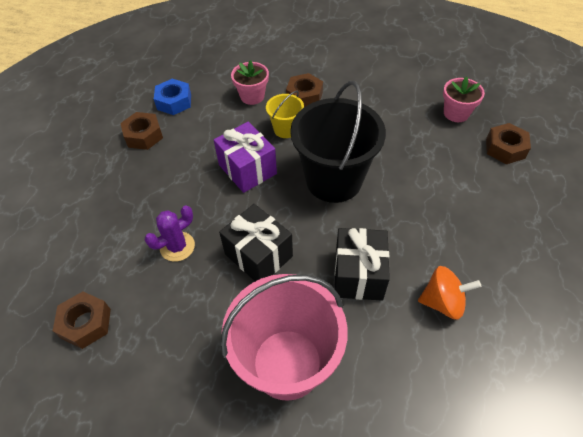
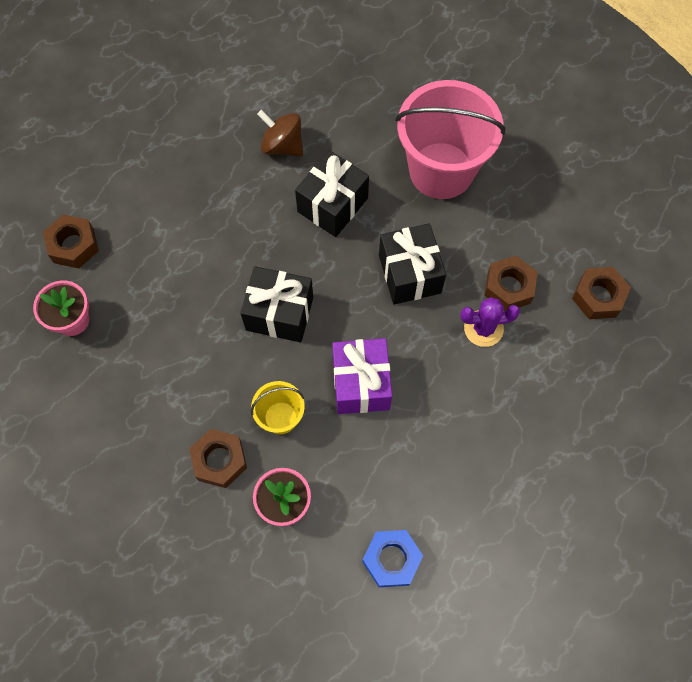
camera: 150 degrees left, 15 degrees up
(143, 136) = (458, 516): brown nut -> brown nut (509, 287)
(334, 180) = (279, 313): black bucket -> black gift
(442, 302) = (282, 145): orange spinning top -> brown spinning top

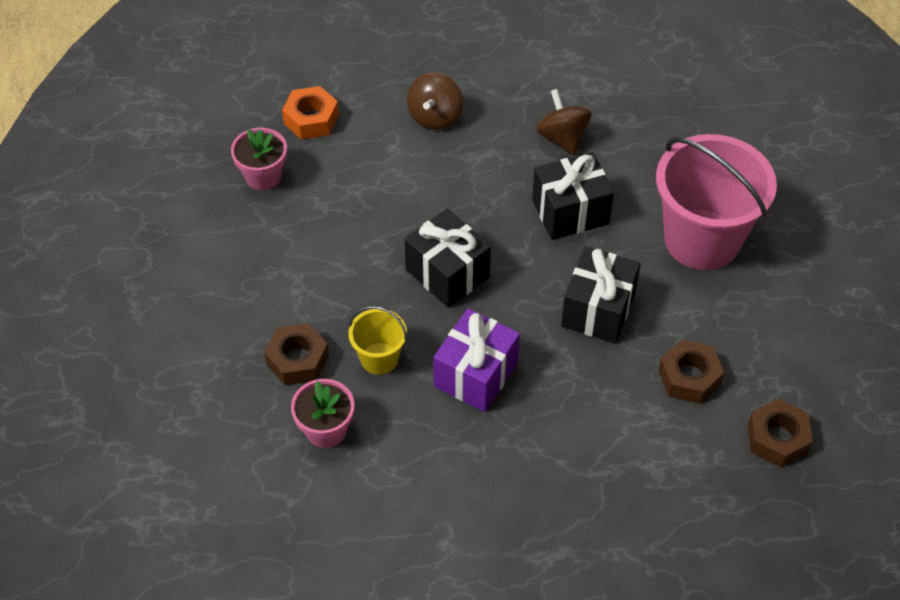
camera: 35 degrees right, 15 degrees down
(73, 245) = (311, 119): brown nut -> orange nut
(171, 184) = (435, 116): none -> brown spinning top
(391, 559) = (385, 537): blue nut -> none
(483, 328) = (634, 398): purple cactus -> none

